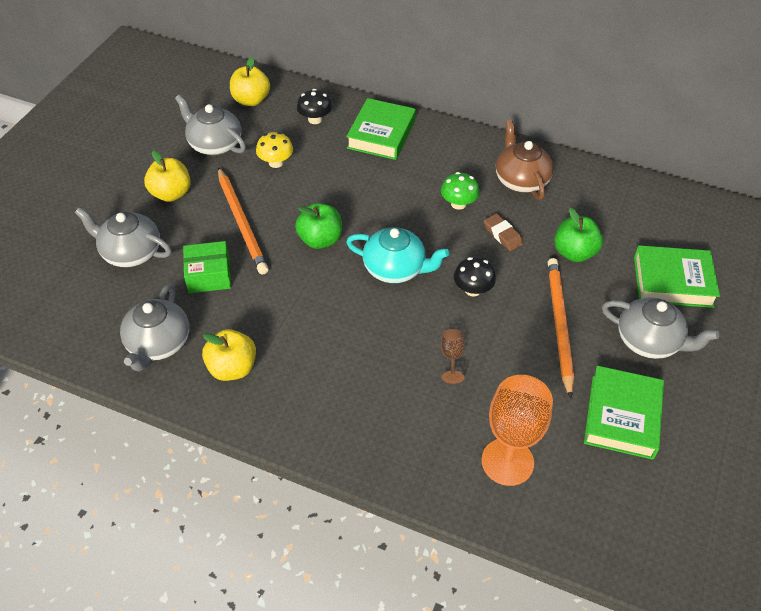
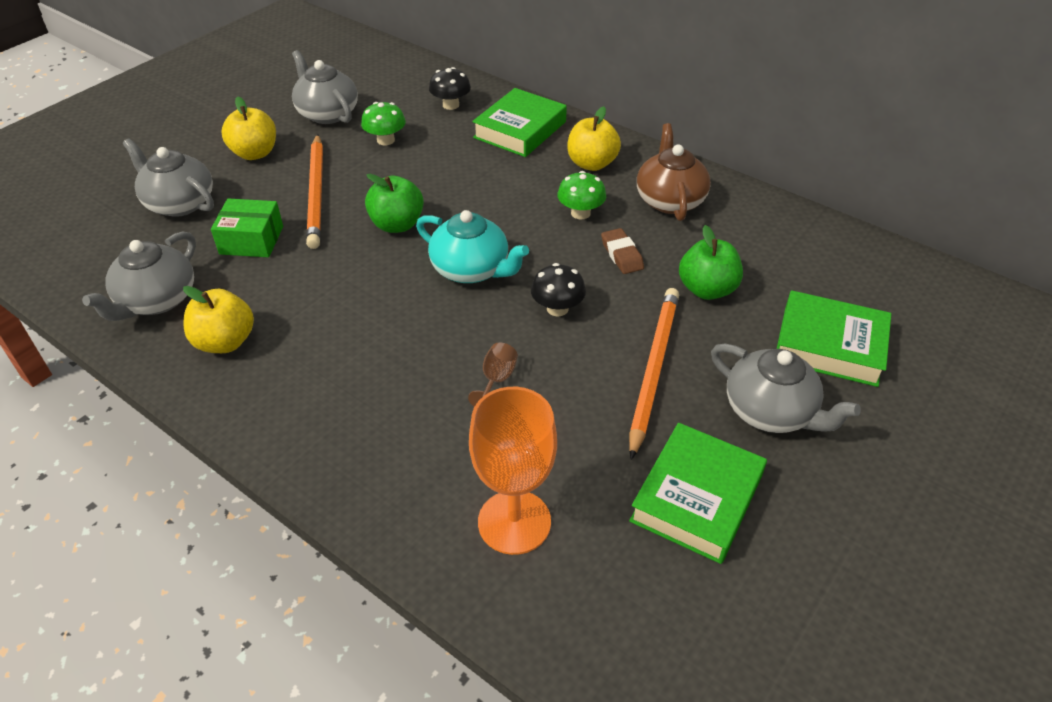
camera: 15 degrees right, 5 degrees down
(251, 100) = (389, 78): yellow apple -> yellow apple (592, 164)
(276, 162) = (385, 140): yellow mushroom -> green mushroom

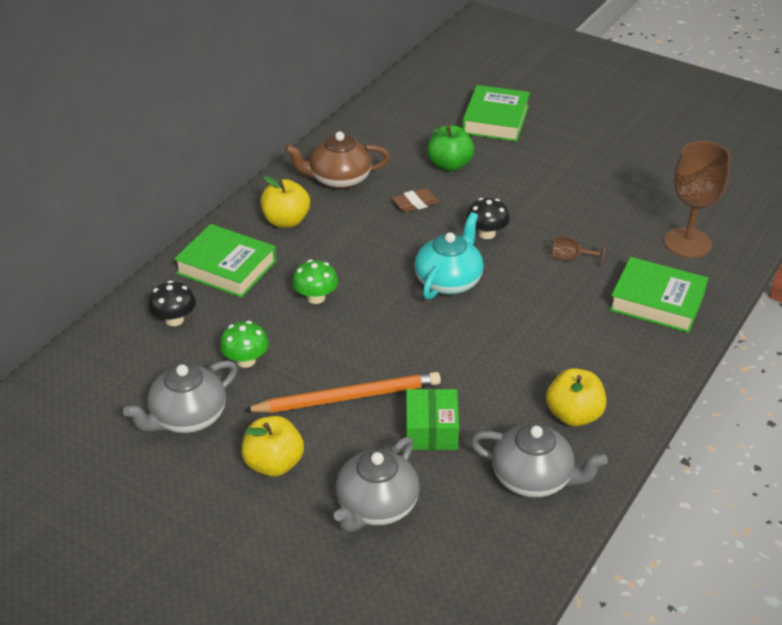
camera: 95 degrees left, 5 degrees down
(397, 224) = (393, 333): green apple -> none
(514, 522) = (687, 243): orange goblet -> brown goblet
(580, 213) = (362, 225): green mushroom -> green mushroom (316, 297)
(653, 369) = (538, 189): orange pencil -> none
(696, 498) = (641, 175): green book -> green book (657, 301)
(771, 411) = (562, 145): grey teapot -> none

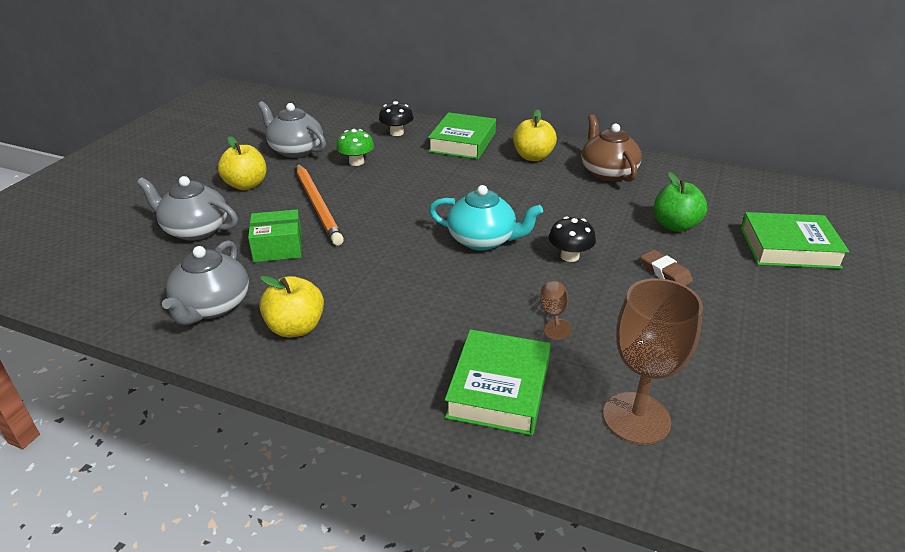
camera: 80 degrees right, 5 degrees down
(316, 297) = (437, 180): green mushroom -> none
(415, 203) = (595, 212): brown eraser -> brown eraser (665, 272)

